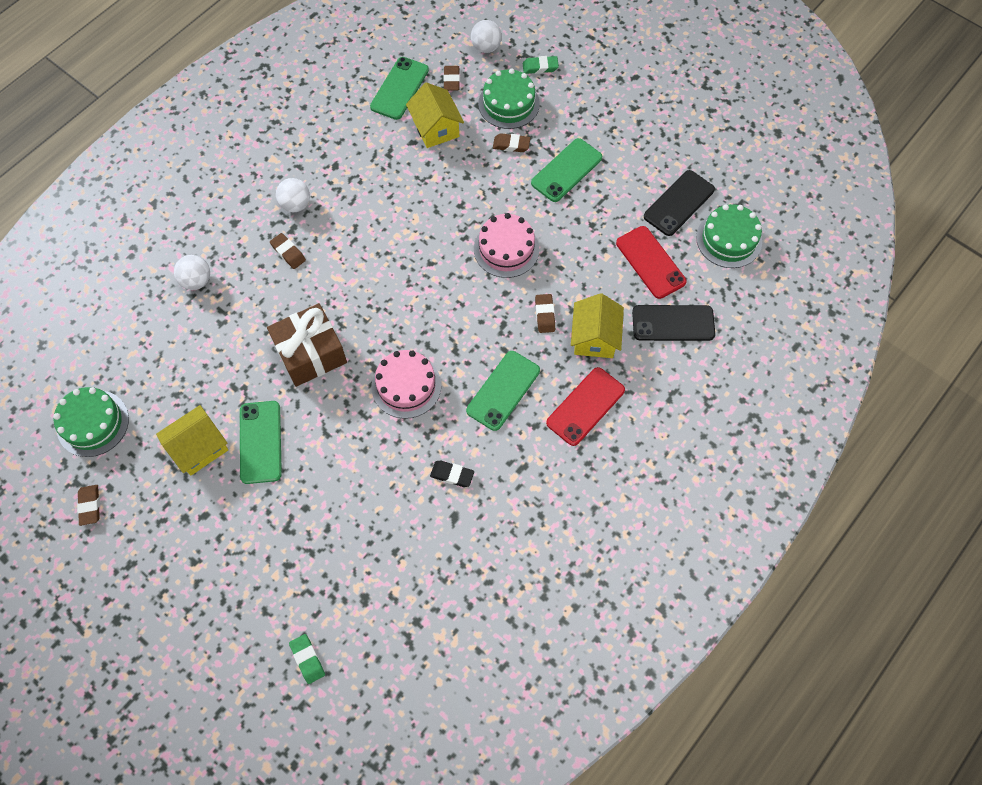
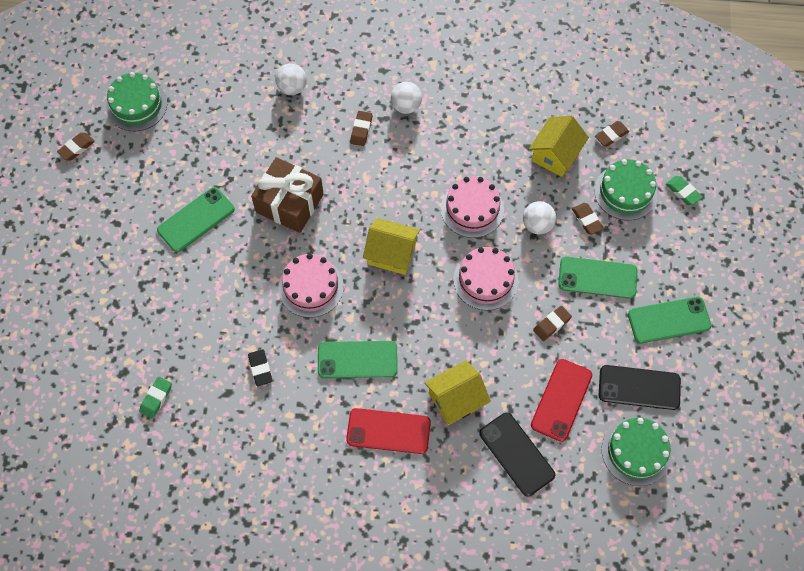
camera: 55 degrees right, 0 degrees up
(199, 447) = (164, 183): yellow house -> yellow house (391, 254)
(307, 659) = (55, 364): green eraser -> green eraser (156, 398)
(399, 88) = (570, 104): green phone -> green phone (669, 320)
(435, 218) = (472, 209): none -> pink cake
(486, 47) = (666, 139): white ball -> white ball (537, 225)
(544, 315) = (447, 348): brown eraser -> brown eraser (551, 324)

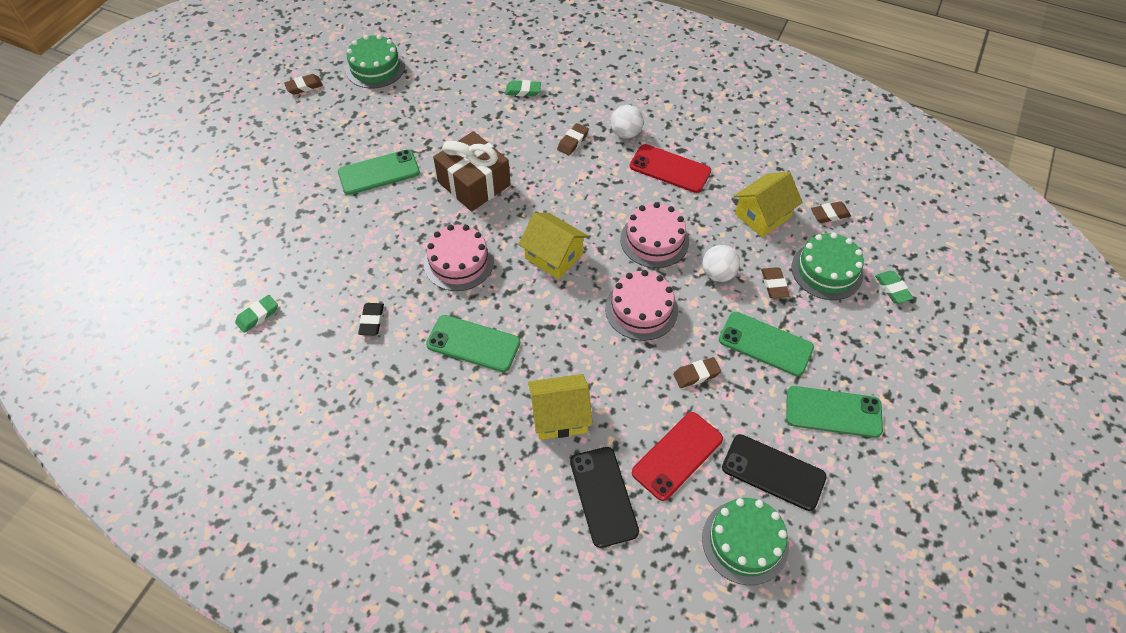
camera: 20 degrees right, 10 degrees down
(292, 88) = (523, 91): white ball -> green eraser
(388, 431) = (473, 424): red phone -> red phone (670, 169)

